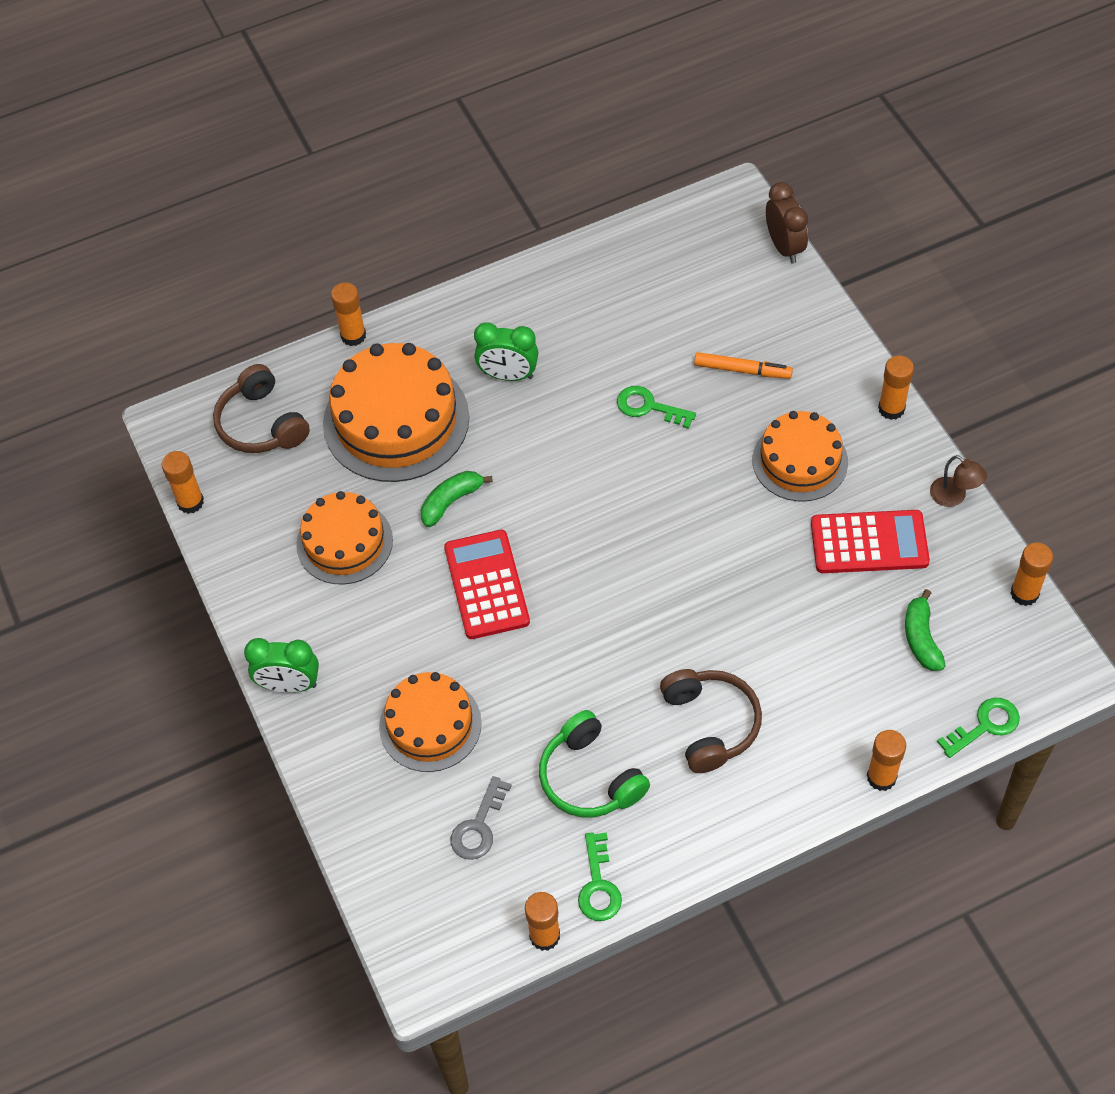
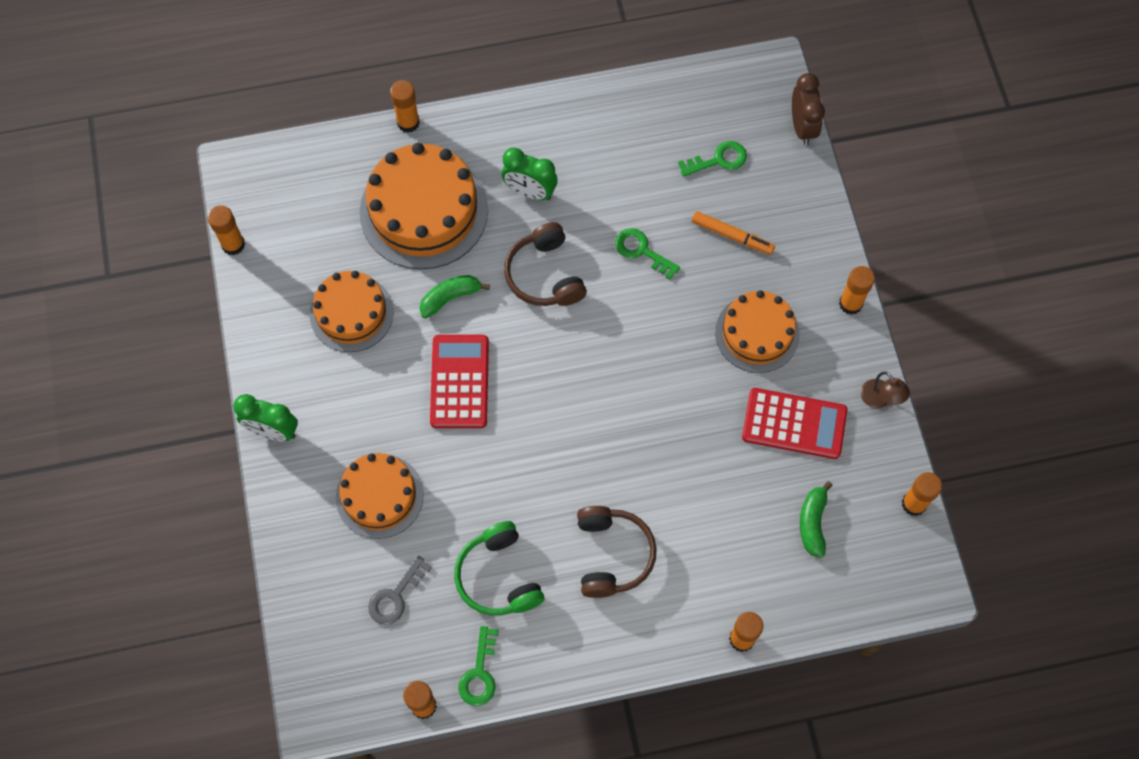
camera: 10 degrees right, 10 degrees up
(261, 424) = (310, 187): brown headphones -> brown headphones (545, 275)
(985, 725) = (843, 615): green key -> green key (718, 160)

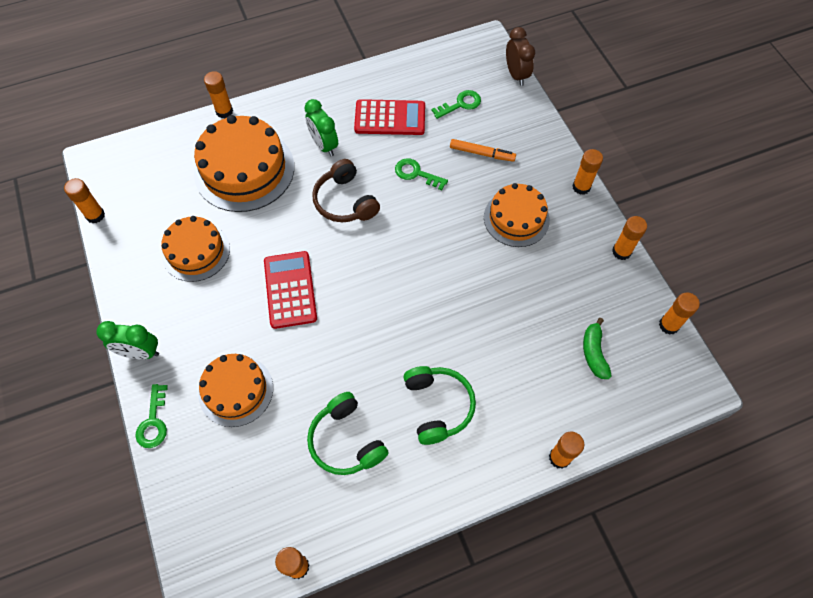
camera: 10 degrees left, 5 degrees down
(395, 596) = (260, 473): grey key -> none
(450, 298) = (273, 228): green banana -> none
(479, 673) = (343, 528): green key -> green key (153, 422)
(530, 192) = (324, 145): green clock -> green clock turned 45 degrees clockwise
(612, 555) = (438, 406): brown headphones -> green headphones
(794, 424) = (560, 280): red calculator -> red calculator (390, 118)
(880, 399) = (621, 252): brown lamp -> orange glue stick

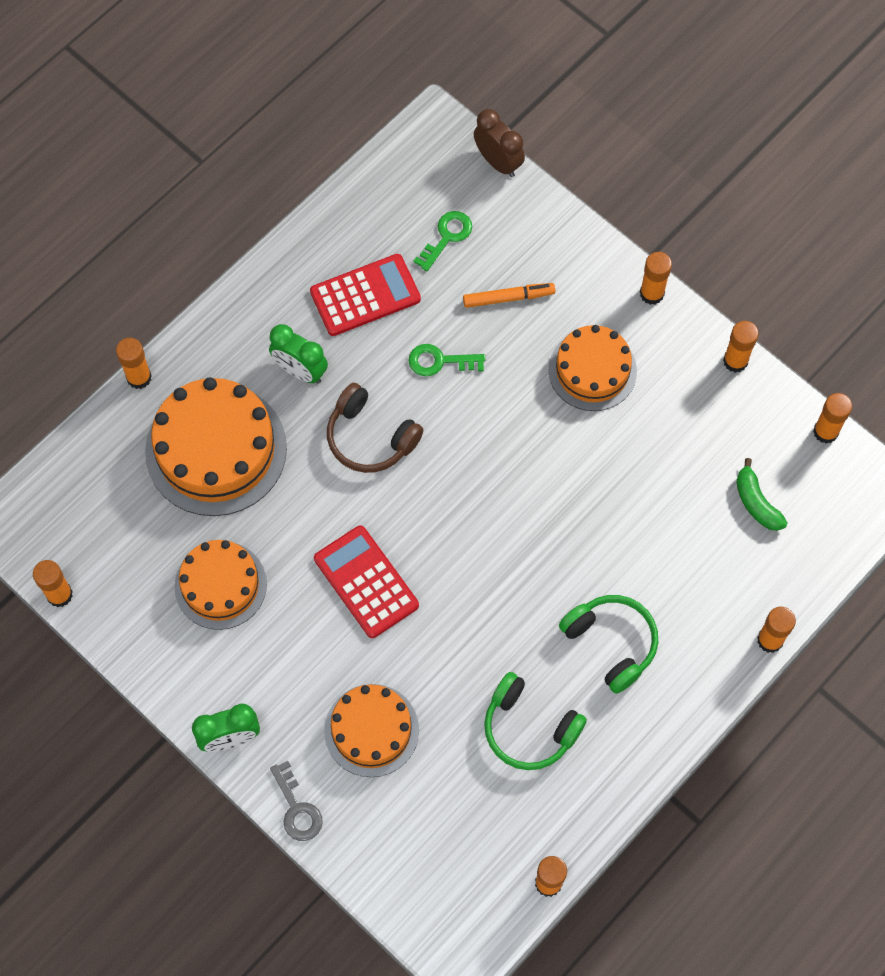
camera: 25 degrees left, 5 degrees up
(153, 422) = (297, 808): green key -> grey key

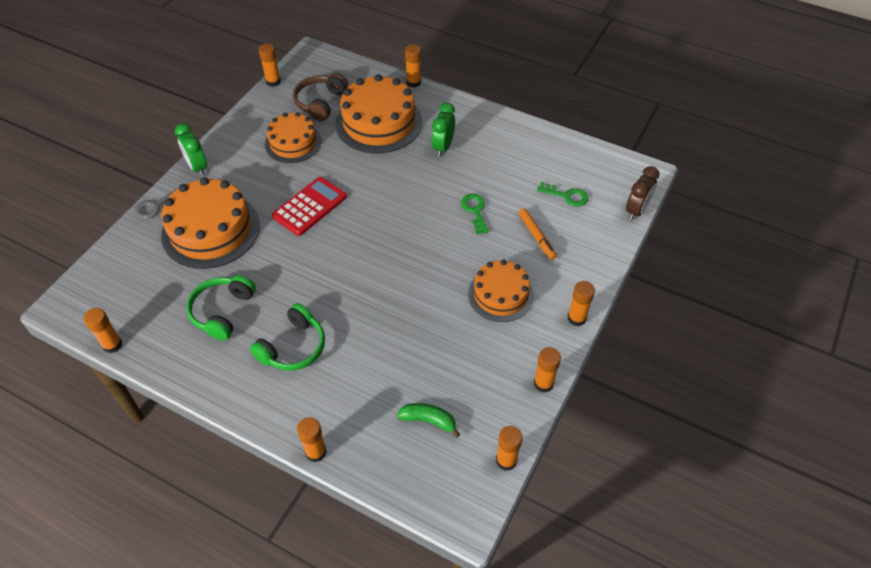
camera: 75 degrees right, 15 degrees down
(365, 296) = (506, 165): red calculator -> none
(370, 437) = (409, 188): brown headphones -> brown headphones (320, 102)
(371, 730) = (210, 230): orange cake -> orange cake, size x1.57
(756, 502) = (429, 420): green banana -> green banana turned 60 degrees clockwise

